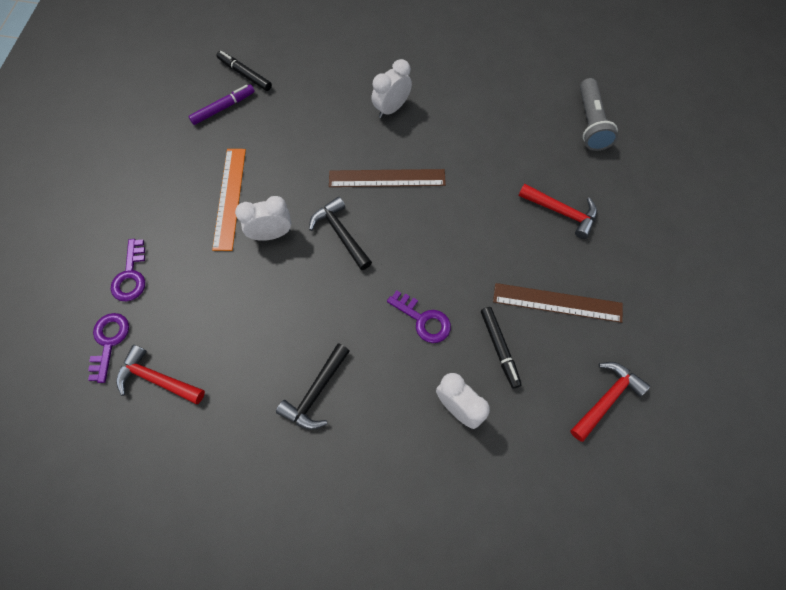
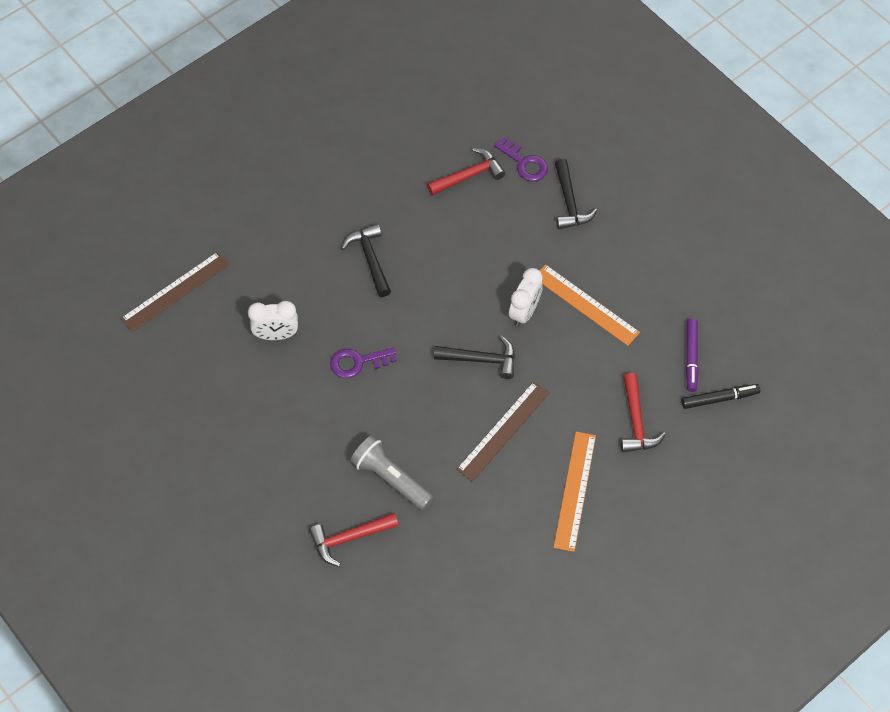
camera: 130 degrees right, 5 degrees down
(131, 275) = (569, 202): purple key -> black hammer
(391, 108) = (575, 490): white clock -> orange ruler
(499, 348) = (289, 394): black marker -> none
(557, 303) = (282, 464): brown ruler -> brown ruler (175, 291)
(590, 123) = (409, 649): grey flashlight -> grey flashlight (391, 478)
(606, 398) = (189, 432): red hammer -> red hammer (636, 422)

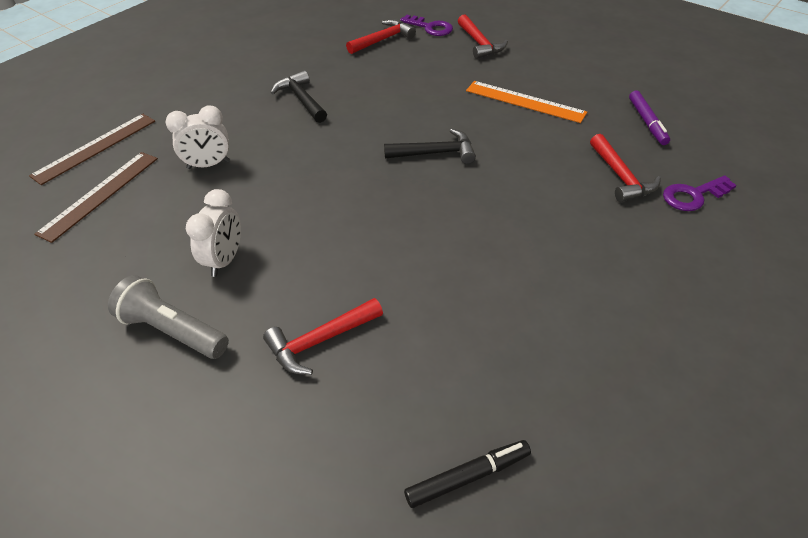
camera: 10 degrees left, 15 degrees down
(358, 362) = (302, 174): purple key -> purple key (693, 196)
(391, 478) = (361, 269): grey flashlight -> grey flashlight (173, 331)
(503, 430) = (480, 205): brown ruler -> brown ruler (100, 194)
(524, 312) = (467, 114): white clock -> white clock (225, 260)
(569, 202) = (480, 44): black hammer -> red hammer
(575, 490) = (585, 246): orange ruler -> none
(719, 398) = (695, 147): black marker -> black marker (468, 477)

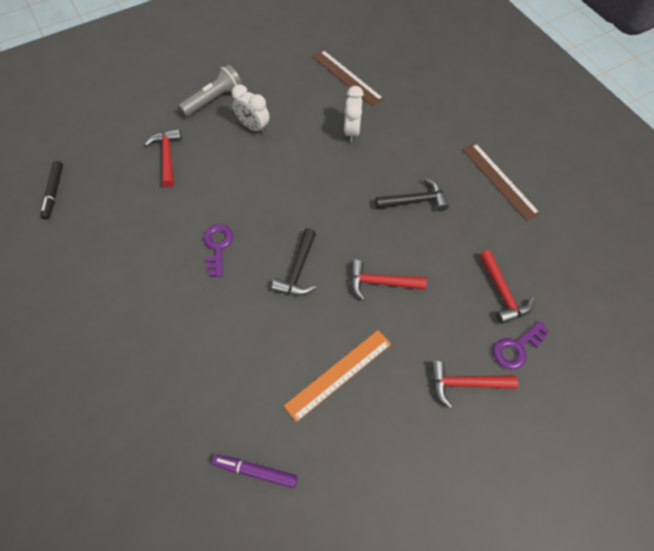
camera: 110 degrees right, 15 degrees up
(95, 147) = (401, 77): brown ruler -> brown ruler (499, 180)
(621, 177) = (198, 394): red hammer -> red hammer (380, 283)
(693, 196) = (146, 439): purple key -> purple key (217, 246)

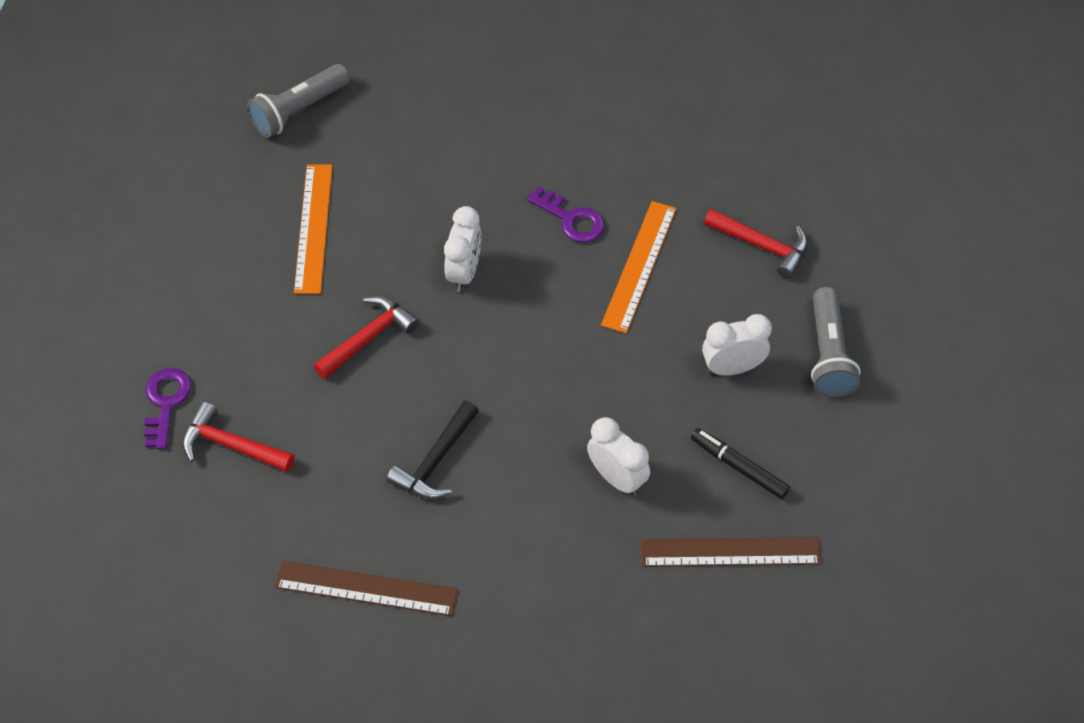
camera: 130 degrees right, 5 degrees down
(54, 192) = (801, 113): black marker -> black marker (739, 467)
(224, 197) = (639, 266): none -> orange ruler
(255, 471) = (299, 110): purple marker -> grey flashlight
(298, 270) = (464, 272): black hammer -> white clock
(464, 384) = (188, 324): red hammer -> none

